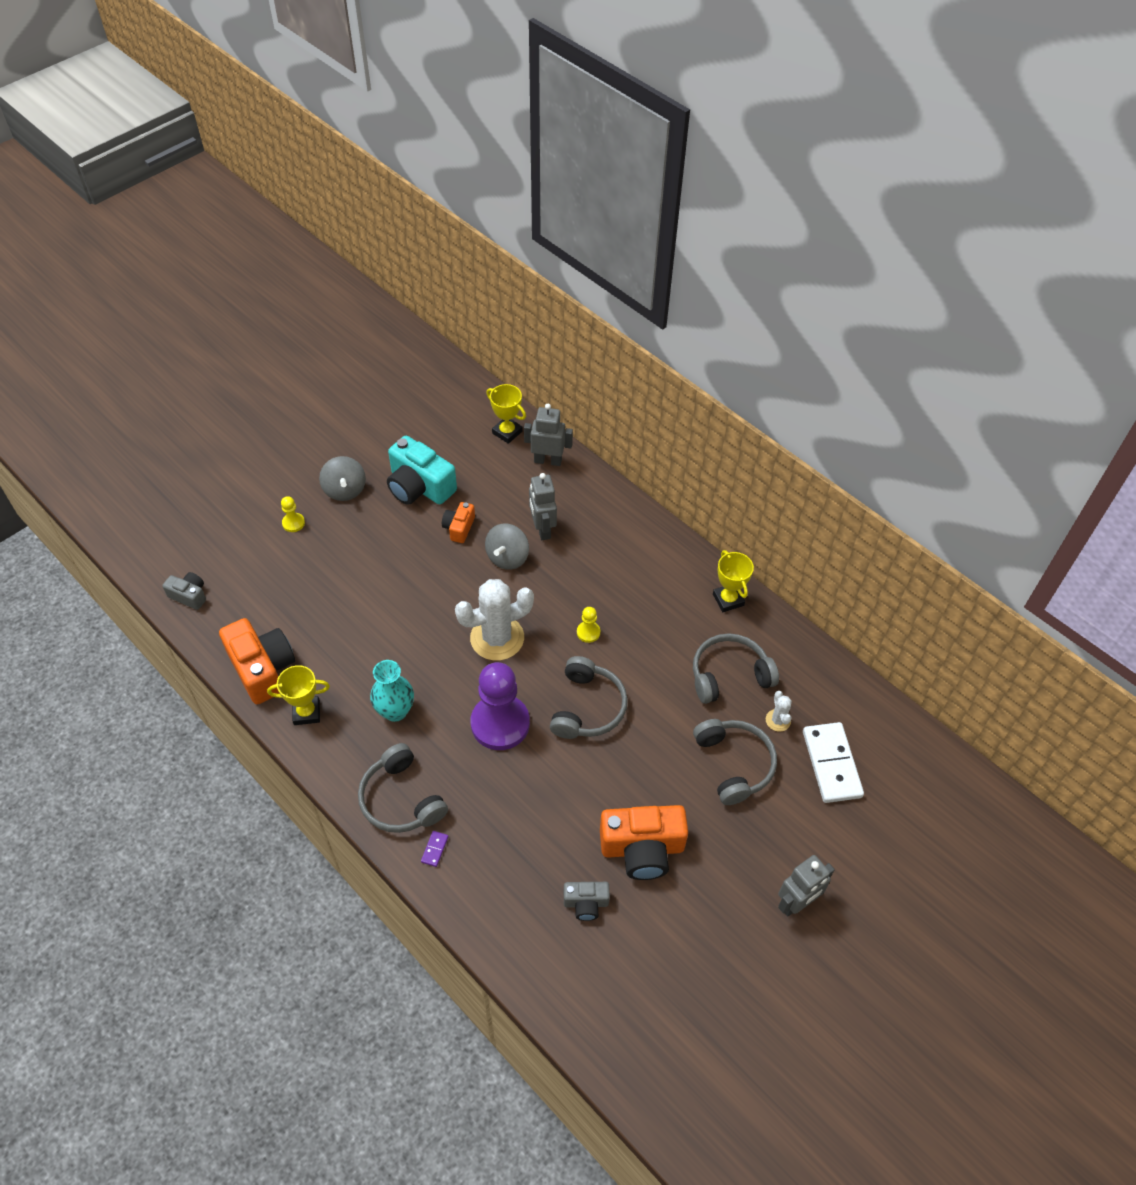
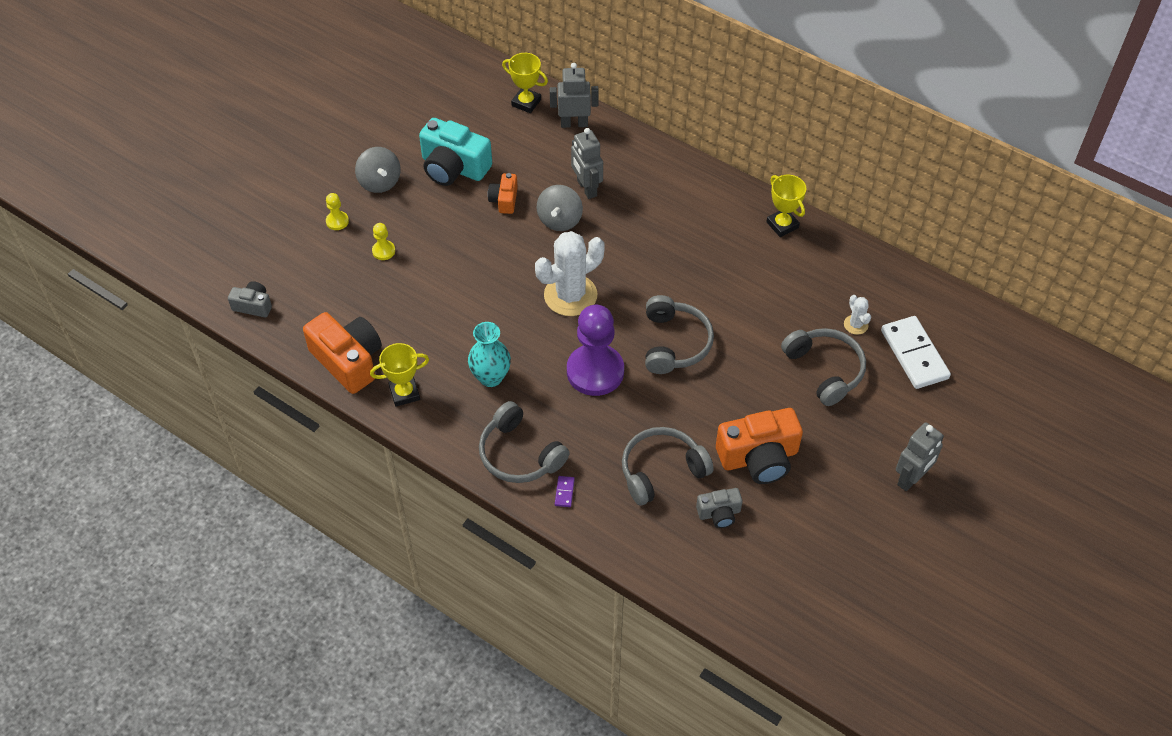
camera: 10 degrees left, 0 degrees up
(588, 632) = (657, 276): yellow pawn -> yellow pawn (383, 251)
(729, 675) = (800, 292): grey headphones -> grey headphones (661, 470)

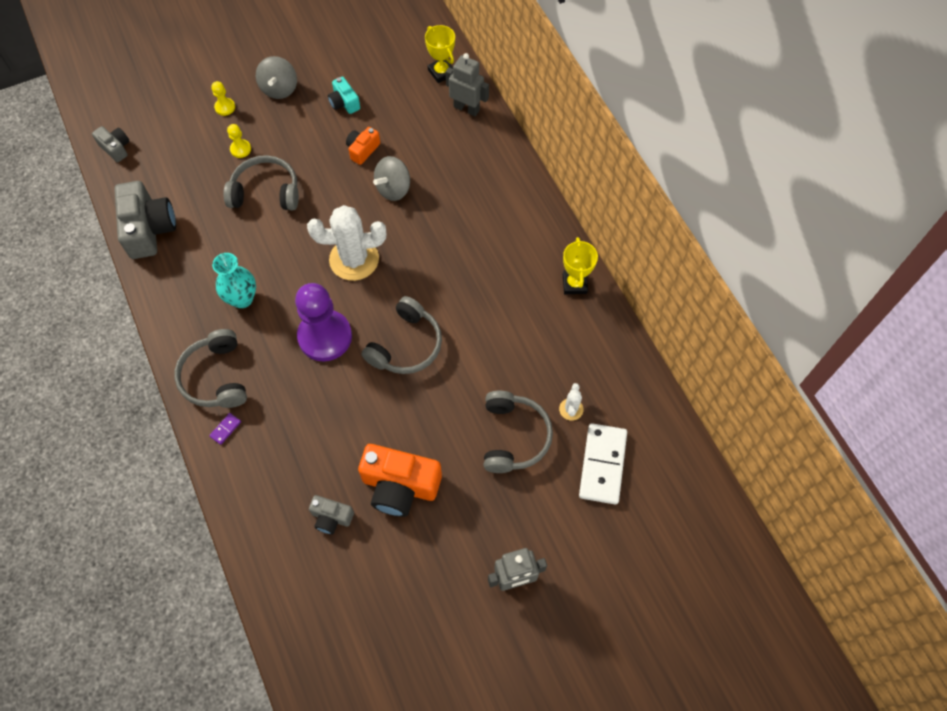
camera: 30 degrees right, 10 degrees up
(348, 361) = (149, 229): orange camera -> grey camera
(404, 393) = (169, 278): yellow trophy -> none
(453, 167) = (344, 103): turquoise camera -> turquoise camera, size x0.53
(586, 188) = (435, 171): grey robot -> none
(661, 470) = (313, 453): grey headphones -> grey headphones (266, 192)

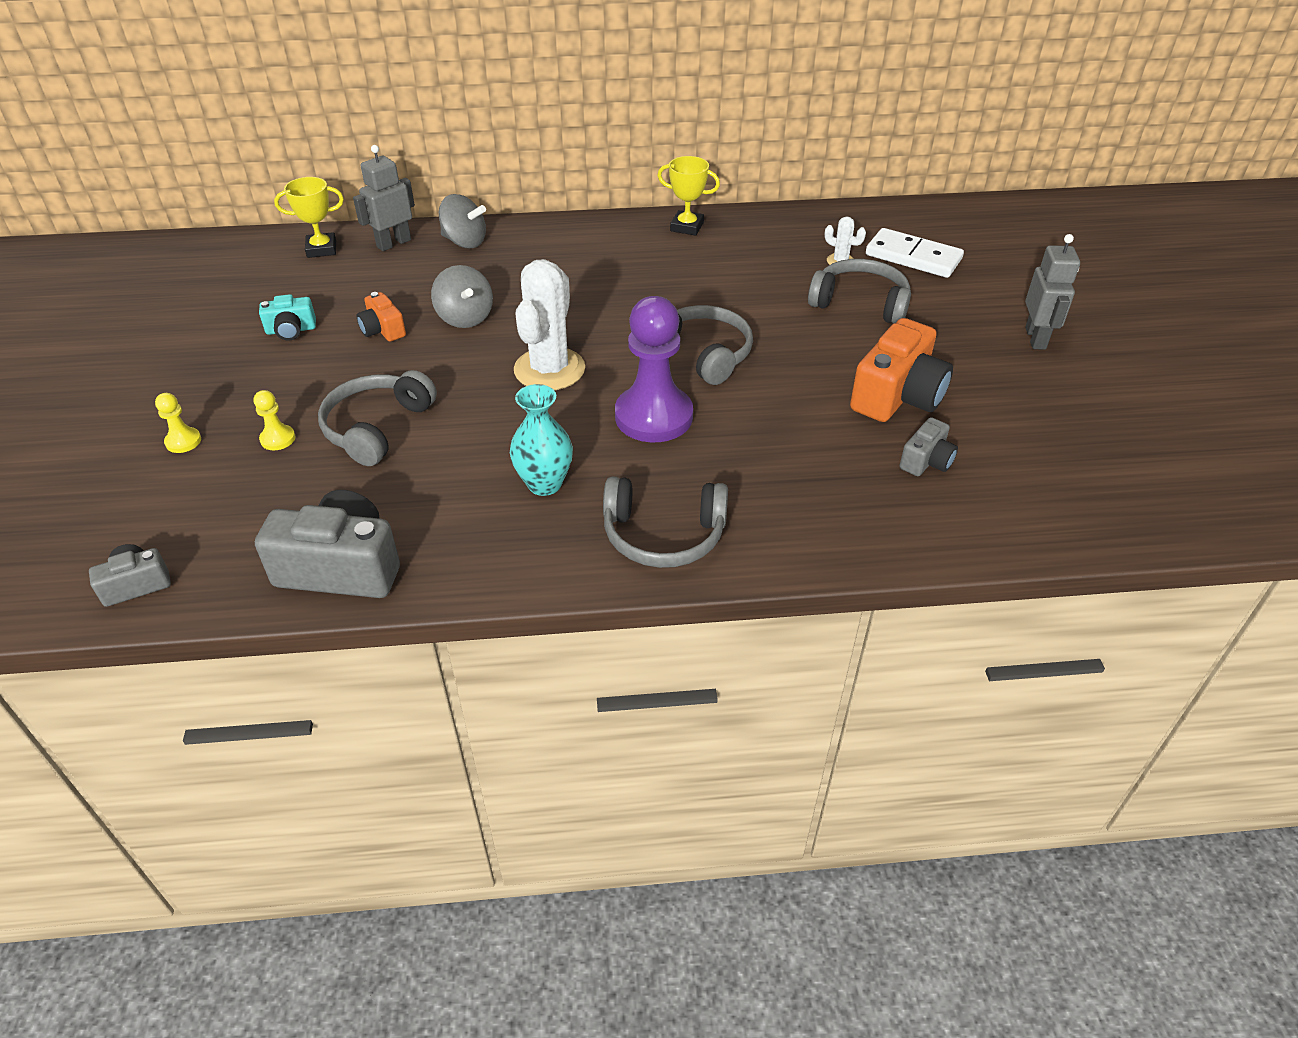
camera: 70 degrees left, 20 degrees down
(225, 429) = (756, 539): purple domino -> none
(279, 89) = (207, 382): grey spinning top -> grey spinning top (465, 242)

